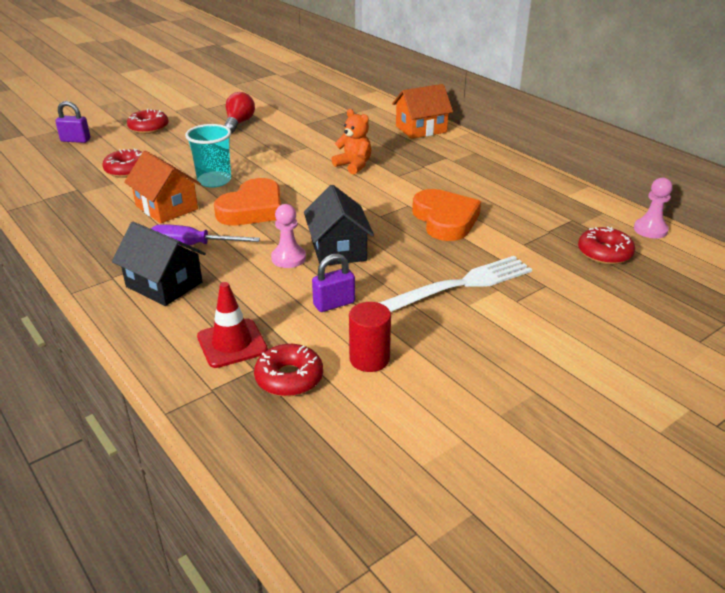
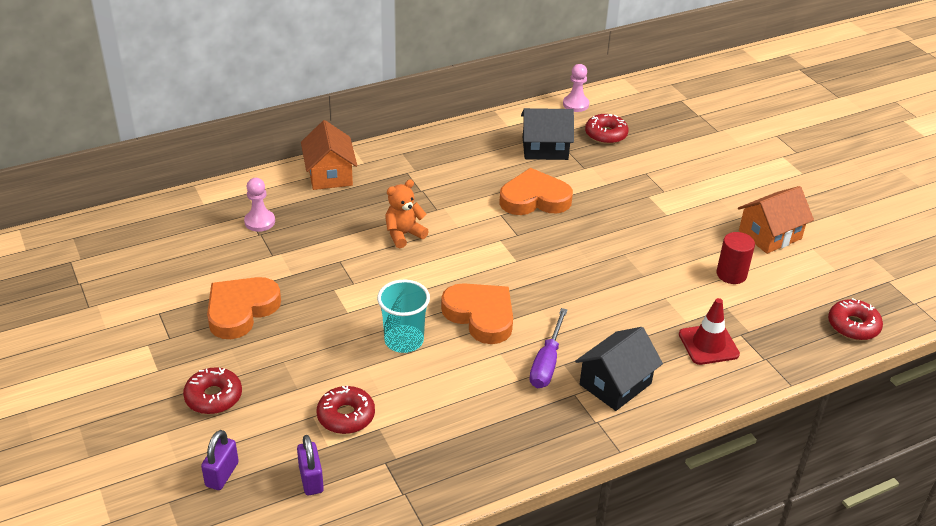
camera: 80 degrees left, 5 degrees up
(166, 207) = (458, 381): orange house -> orange house (770, 235)
(239, 123) = (241, 310): red light bulb -> orange heart
(288, 258) = (583, 300): pink pawn -> pink pawn (259, 222)
(289, 378) = (752, 317): red donut -> red donut (853, 326)
(334, 304) = (658, 282): purple padlock -> purple padlock (311, 479)
(338, 249) = (573, 268): black house -> black house (545, 148)
(460, 285) = (640, 212): white fork -> none

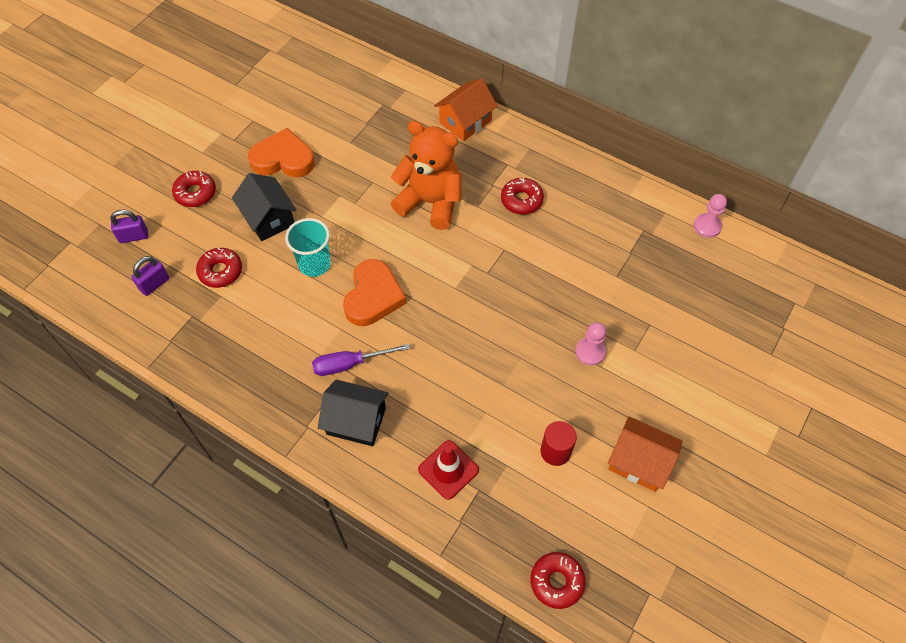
camera: 60 degrees right, 20 degrees up
(259, 222) = (380, 115): pink pawn -> pink pawn (590, 352)
(404, 234) = (430, 202): orange teddy bear -> orange teddy bear, size x1.86
(534, 199) = (543, 262): orange heart -> none
(545, 148) = (619, 236): black house -> black house (268, 218)
(606, 135) = (681, 269): red donut -> red donut (521, 200)

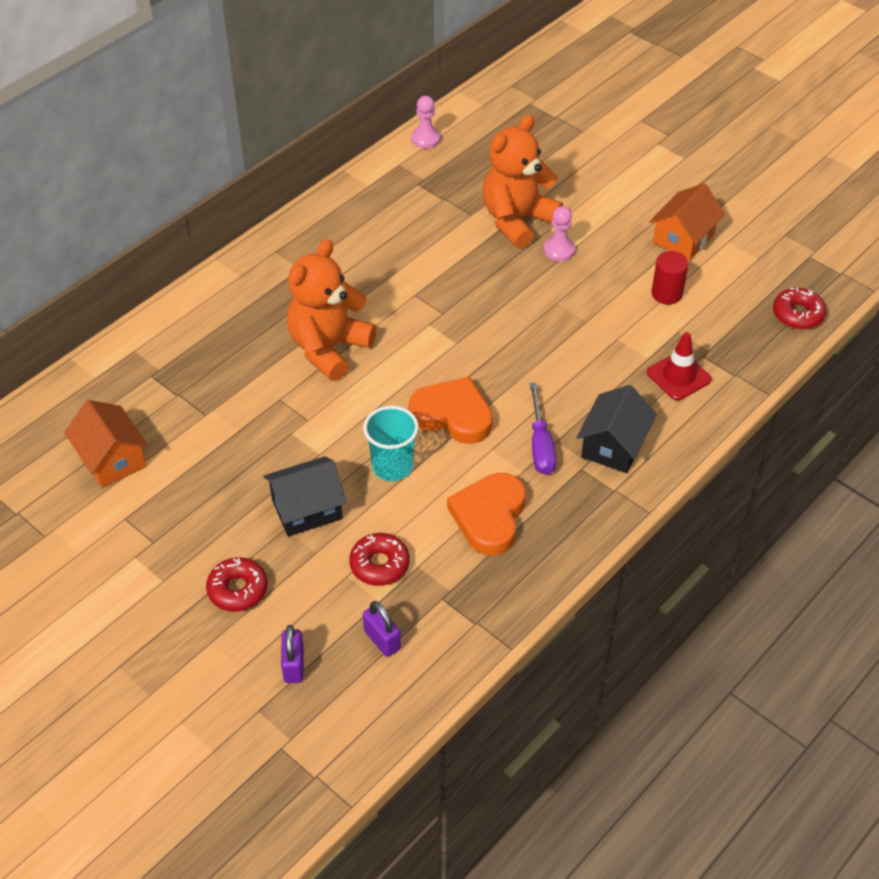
camera: 80 degrees left, 10 degrees down
(283, 159) = (209, 487): orange heart -> orange heart (489, 517)
(465, 121) = (212, 300): orange house -> orange house (112, 459)
(521, 200) = (350, 270): red donut -> none
(619, 313) = (517, 221): none -> orange teddy bear

